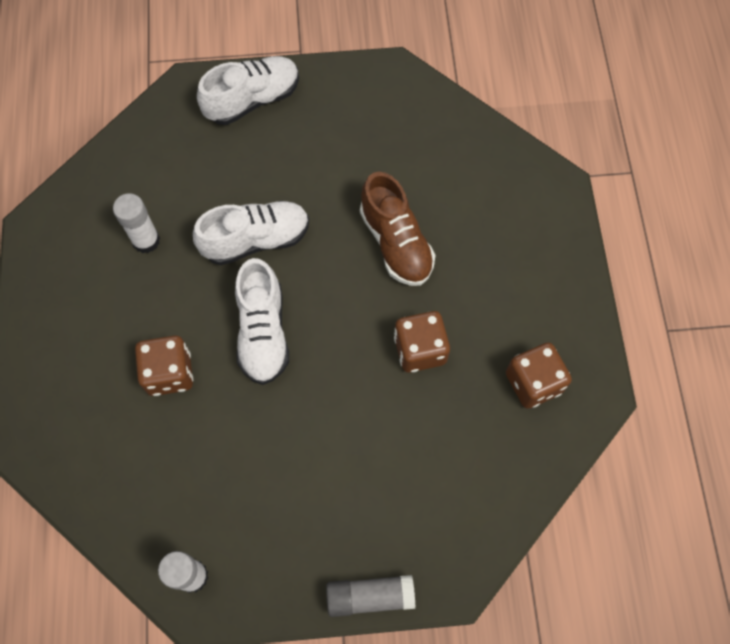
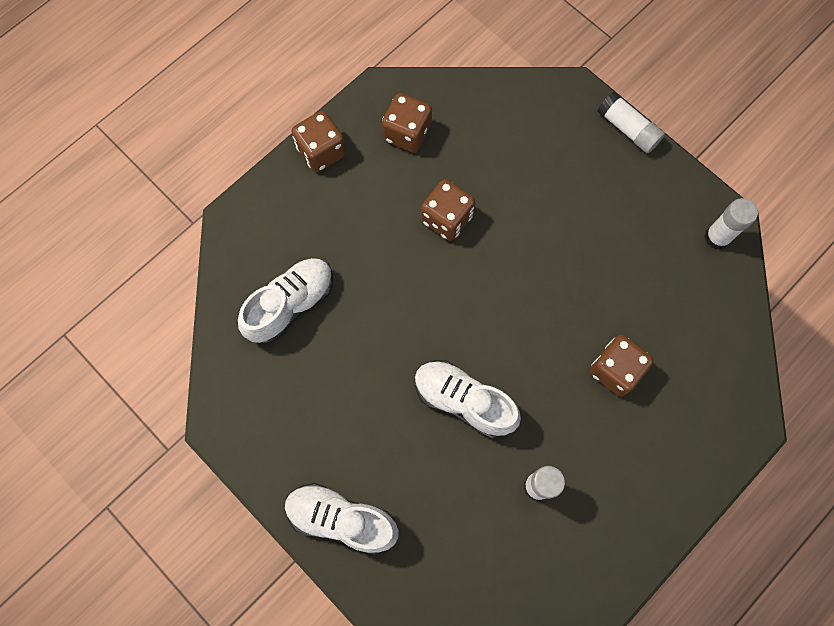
camera: 130 degrees left, 5 degrees up
(263, 332) = (528, 332): white shoe -> white shoe (291, 304)
(369, 596) = (628, 129): grey glue stick -> white glue stick
(396, 243) = (378, 297): brown shoe -> none
(572, 297) = (321, 151): none -> brown dice

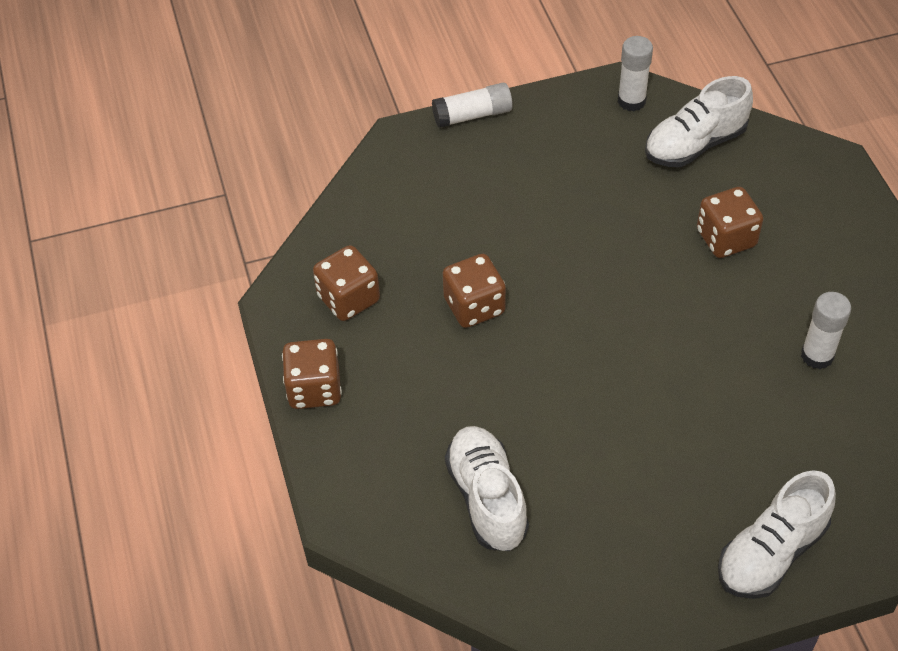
camera: 60 degrees left, 20 degrees down
(463, 401) = (692, 380): white shoe -> white shoe (695, 144)

